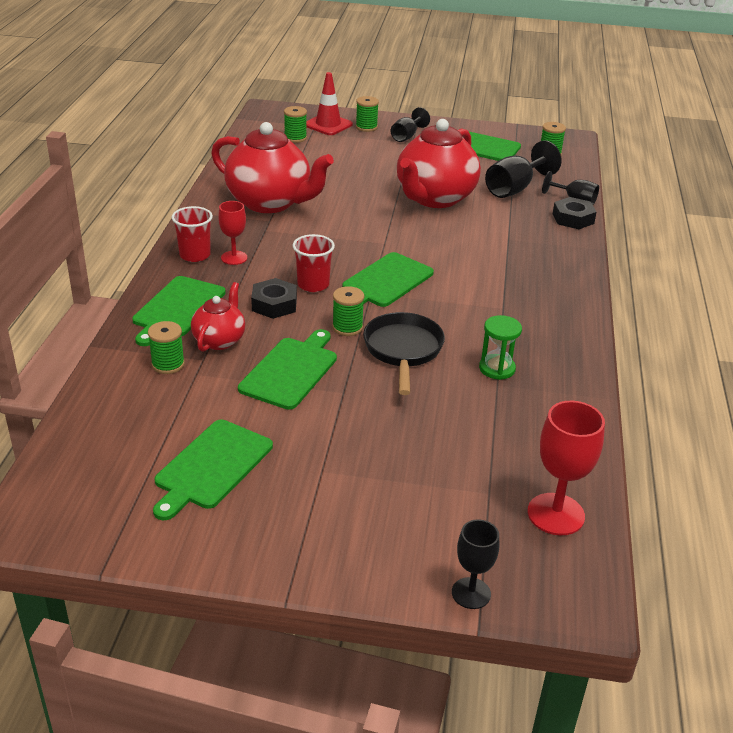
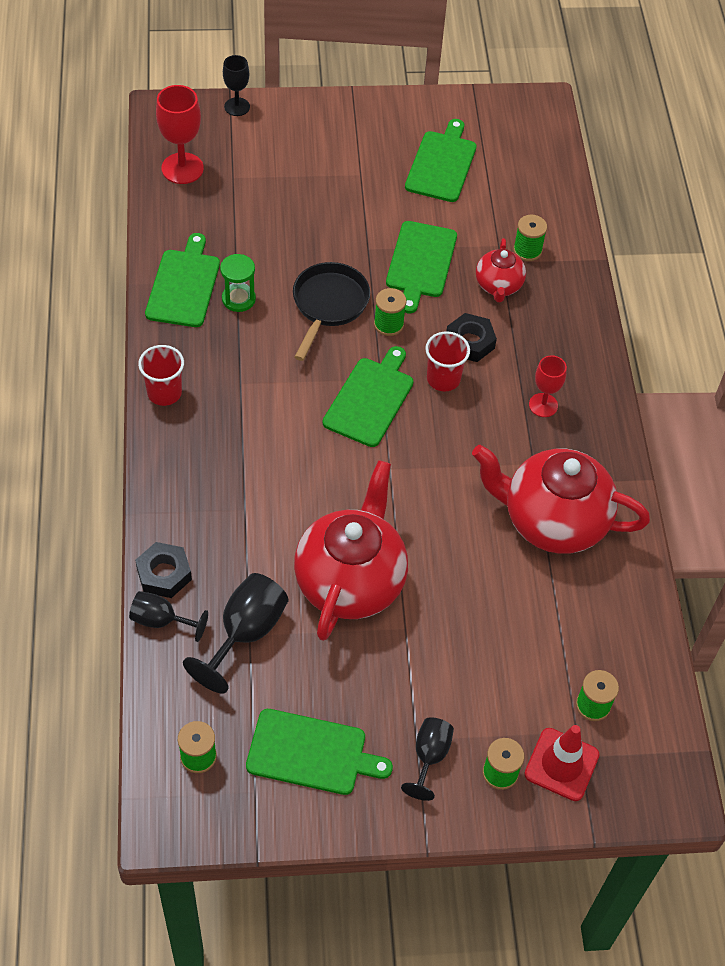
camera: 165 degrees right, 20 degrees up
(177, 309) = (557, 317): green cutting board -> green cutting board (184, 285)
(195, 255) = (586, 401): red cup -> red cup (164, 393)
(403, 350) = (328, 305): black pan -> black pan turned 150 degrees counterclockwise

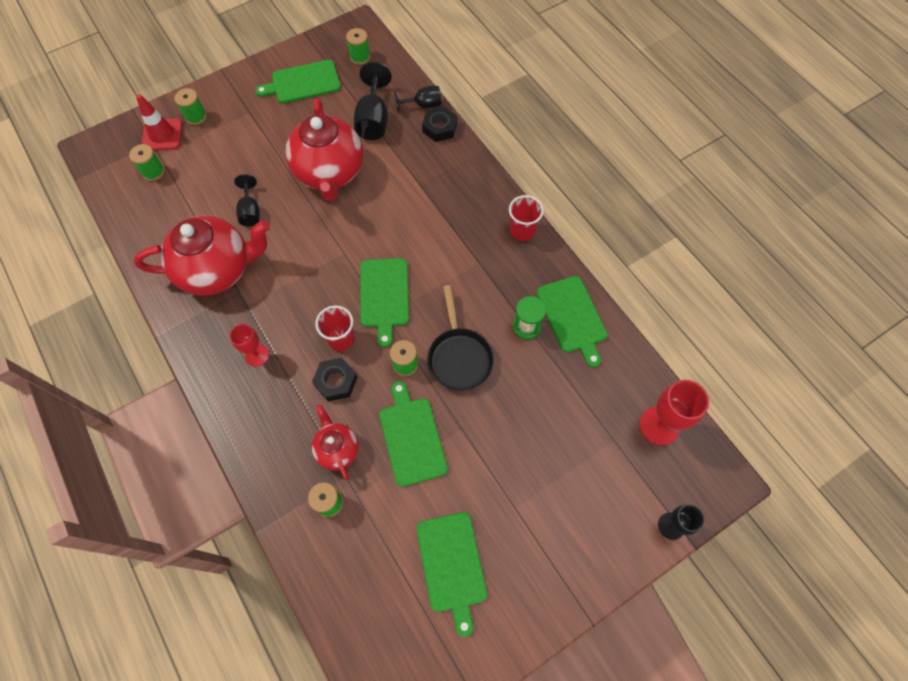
camera: 155 degrees right, 10 degrees up
(429, 757) = (238, 107): black goblet -> black goblet (250, 211)

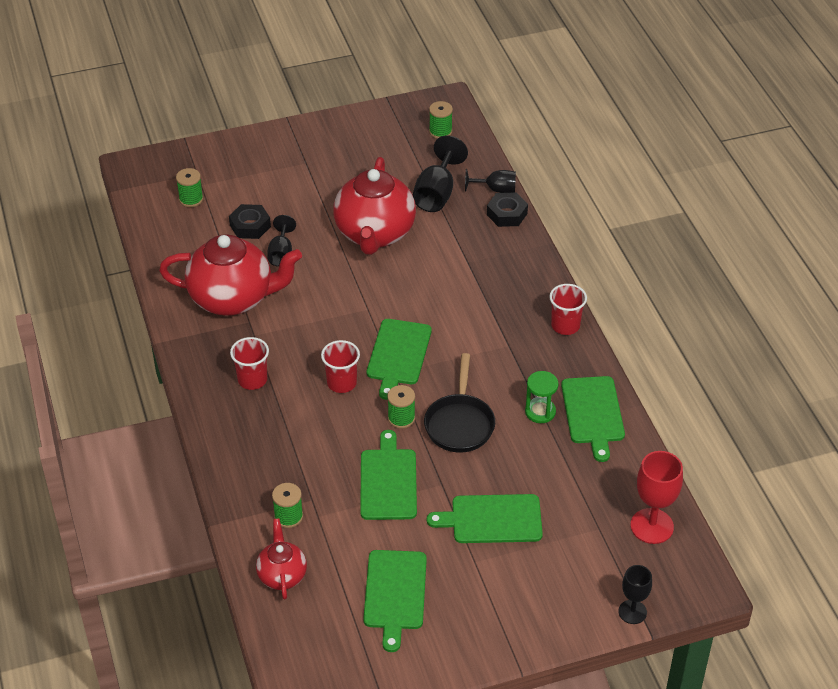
camera: 15 degrees right, 20 degrees down
(162, 135) = (209, 167): red traffic cone -> none
(196, 117) = (248, 157): green spool -> none
(257, 355) = (252, 380): red goblet -> red cup
(302, 82) = (370, 145): green cutting board -> green cutting board (492, 519)
(336, 381) = (325, 418): black nut -> black nut (250, 226)
(337, 449) = (310, 475): red teapot -> red teapot (282, 575)

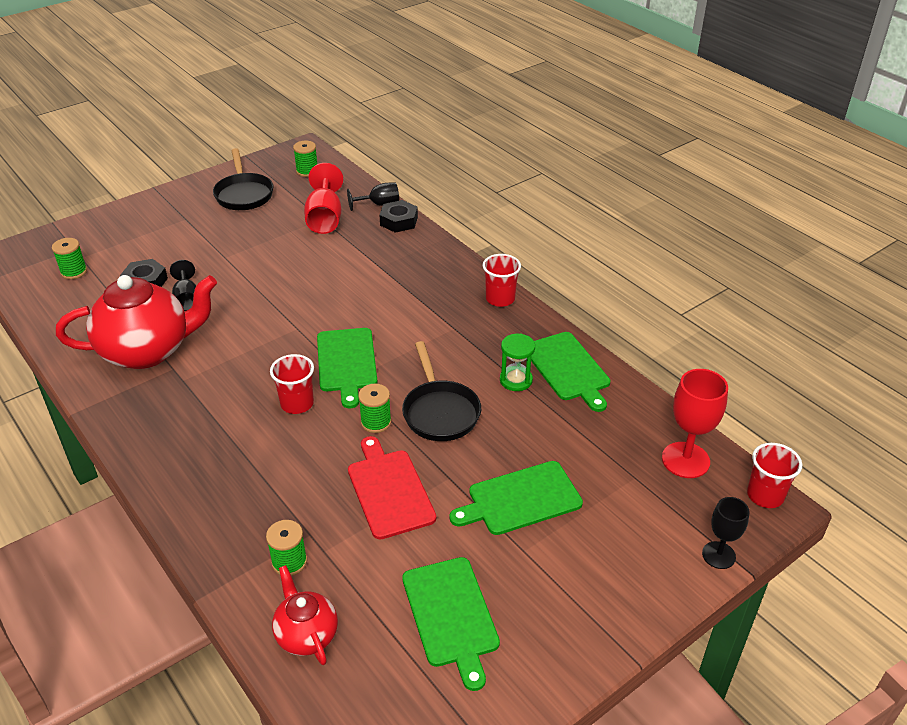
camera: 20 degrees left, 5 degrees down
(252, 380) = (195, 425): red cup -> red cup (765, 495)
(369, 146) = (244, 194): none -> black pan
(375, 234) = (278, 263): red teapot -> none
(388, 481) = (389, 490): green cutting board -> red cutting board
(436, 193) = (325, 218): black goblet -> red goblet

